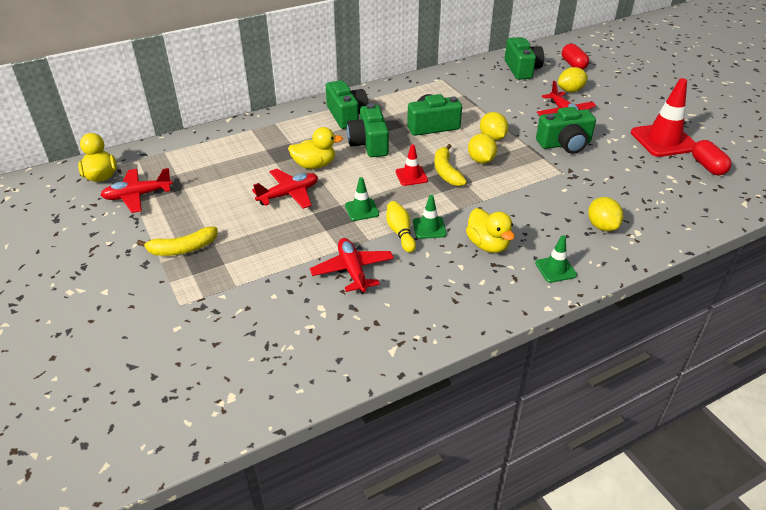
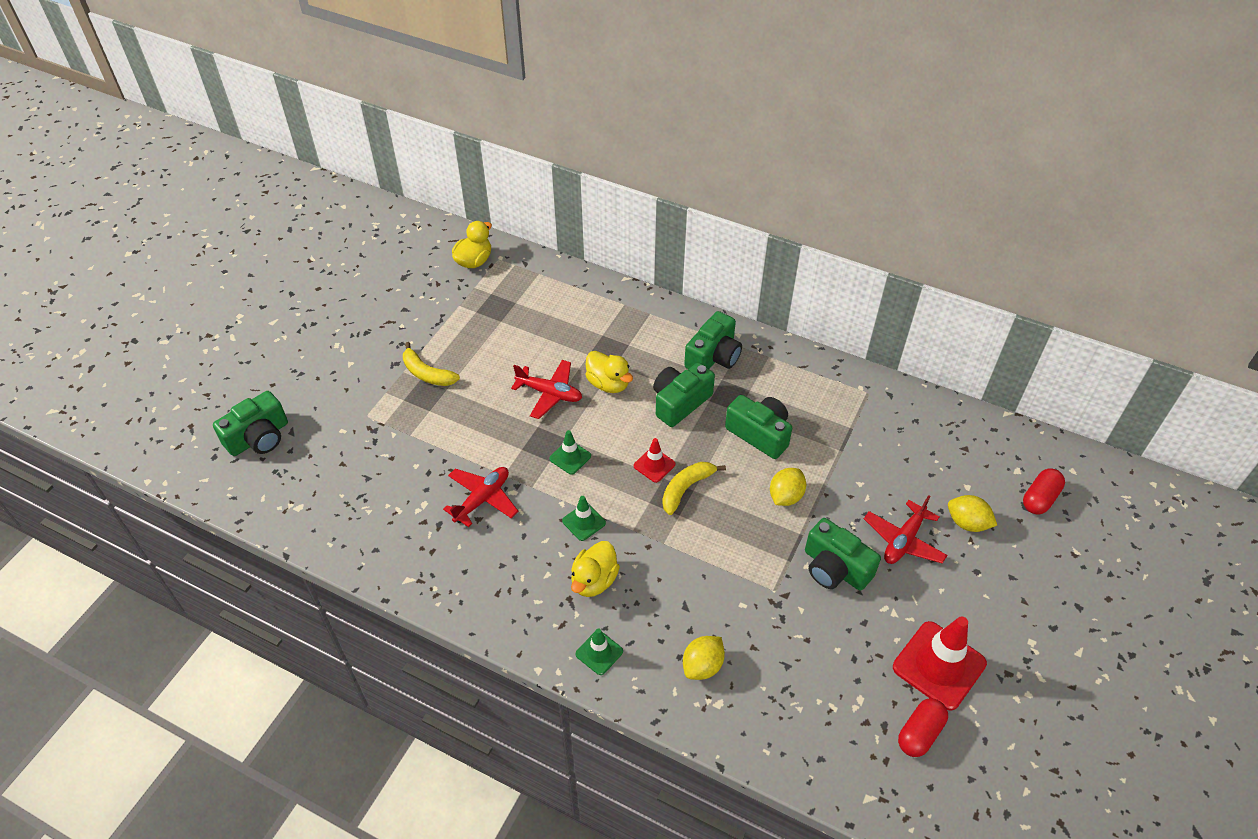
camera: 55 degrees right, 10 degrees up
(138, 196) = (468, 300): red plane -> none
(400, 232) = (559, 504): yellow bowling pin -> none
(481, 160) = (732, 507): yellow lemon -> none
(522, 69) = (970, 452): green camera -> green camera (259, 437)

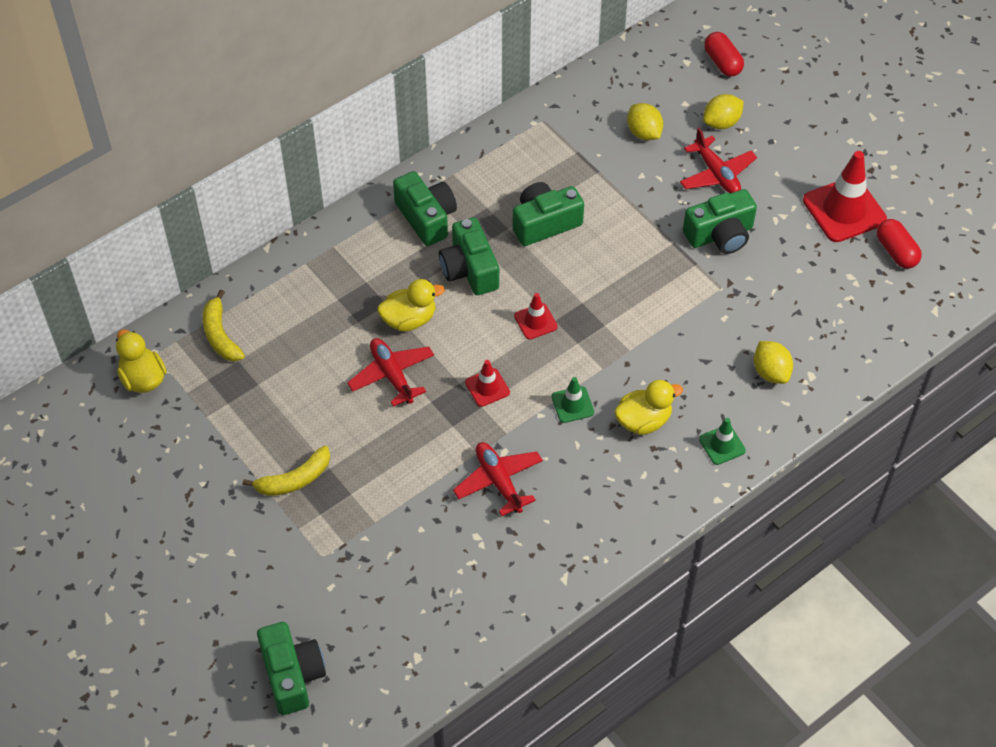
camera: 65 degrees left, 5 degrees up
(549, 393) = (392, 375): red plane -> red plane turned 75 degrees counterclockwise
(570, 457) = (487, 387): green traffic cone -> red traffic cone
(594, 580) = (643, 421): yellow duck -> yellow duck turned 75 degrees counterclockwise
(686, 489) = (577, 307): yellow banana -> yellow banana (220, 335)
(785, 496) = (627, 235): yellow lemon -> yellow lemon (644, 133)

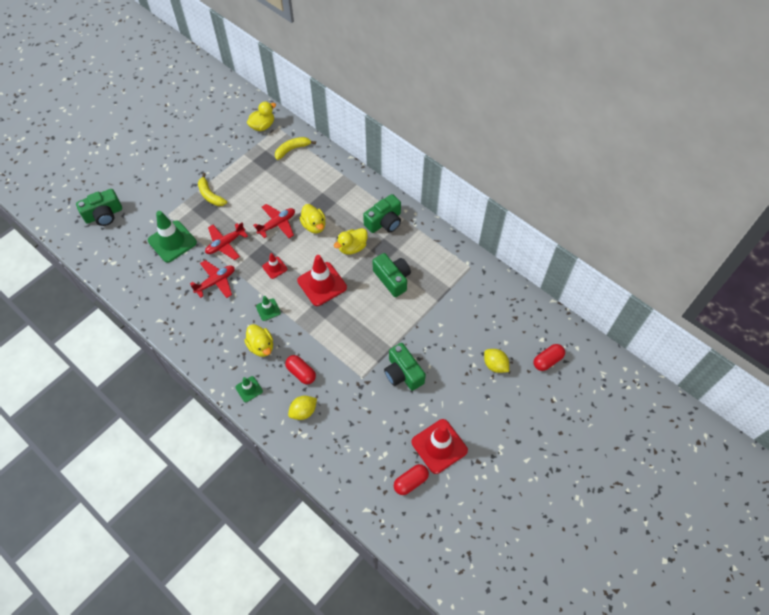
camera: 80 degrees right, 5 degrees up
(390, 550) = (172, 241): none -> green traffic cone
(469, 269) = (352, 247): green camera -> yellow duck
(535, 321) = (322, 284): red traffic cone -> red traffic cone, size x1.95
(644, 133) = (474, 322): yellow lemon -> none
(701, 368) = (301, 373): none -> red capsule
(716, 174) = (451, 366): red plane -> red plane (225, 244)

